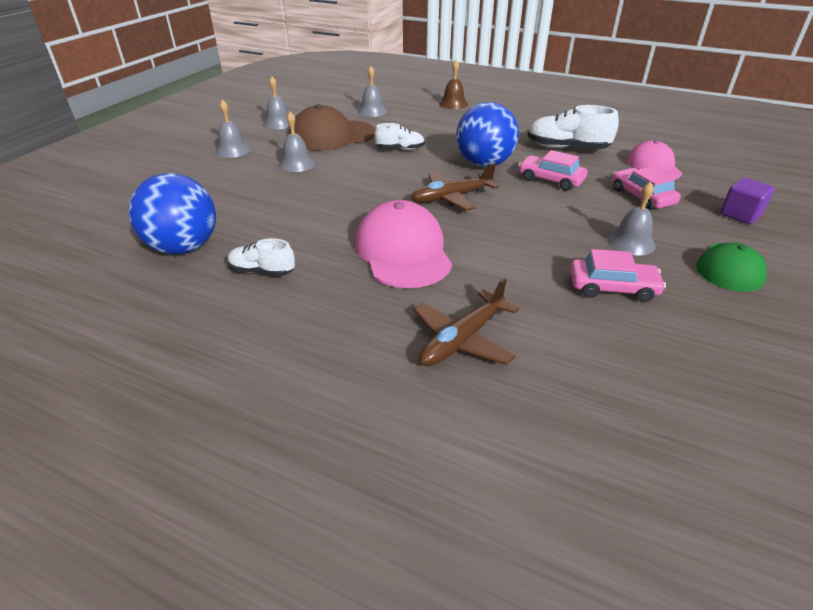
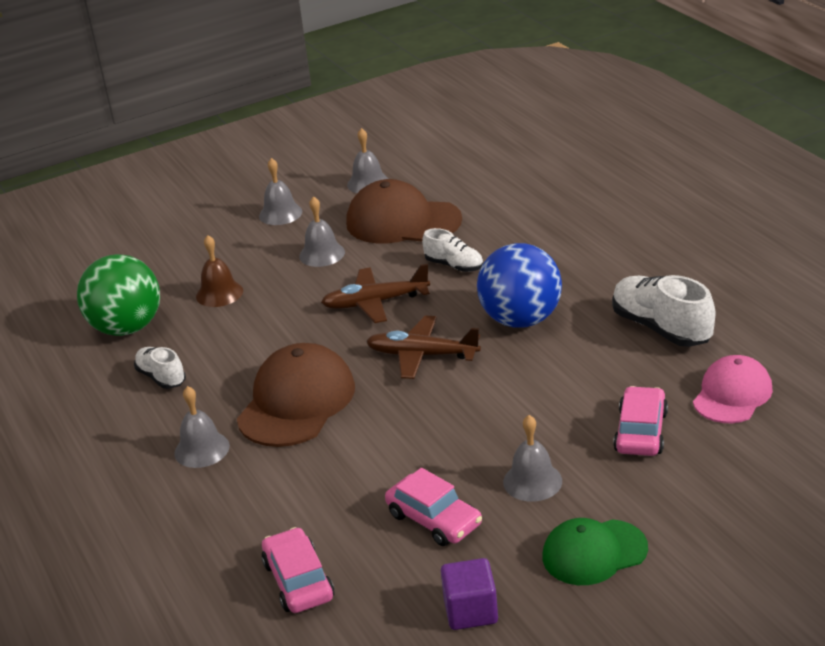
camera: 40 degrees right, 5 degrees down
(184, 247) = (127, 328): blue ball -> green ball
(372, 111) = (497, 191): grey bell -> grey bell (202, 449)
(403, 251) = (296, 402): pink cap -> brown cap
(453, 104) = (618, 205): brown bell -> brown bell (219, 293)
(462, 339) = (240, 508): brown plane -> brown plane (376, 303)
(550, 180) = (566, 369): pink car -> pink car (298, 581)
(740, 215) = (724, 500): purple cube -> purple cube (470, 611)

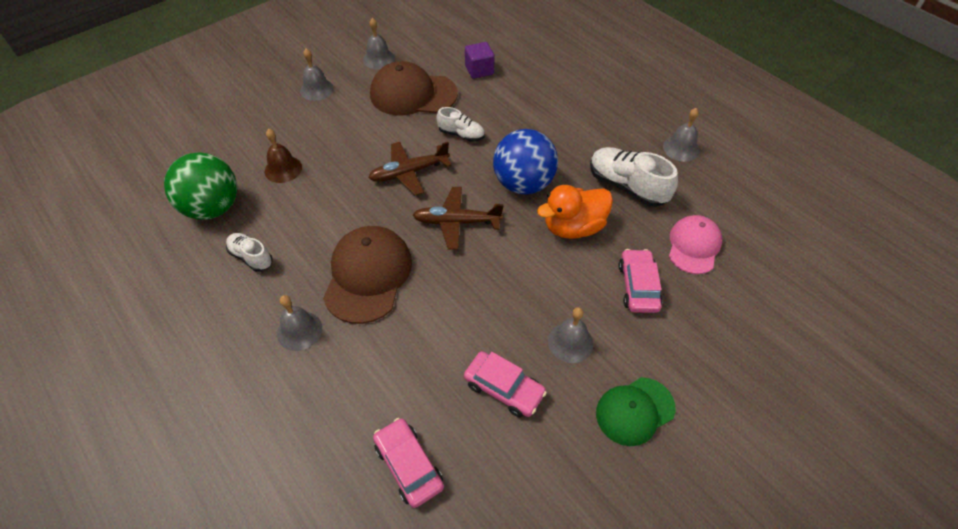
camera: 15 degrees left, 20 degrees up
(322, 254) = (357, 127): grey bell -> grey bell (681, 148)
(470, 611) = (555, 483): purple cube -> purple cube (479, 70)
(574, 367) = (573, 227): none -> orange duck

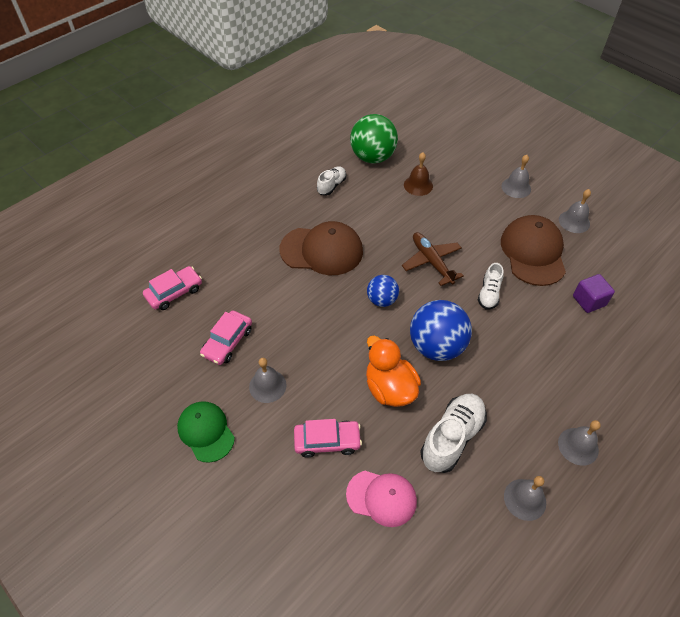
camera: 85 degrees right, 0 degrees up
(299, 330) = (273, 222): grey bell -> grey bell (578, 446)
(457, 222) = (382, 300): brown plane -> blue ball

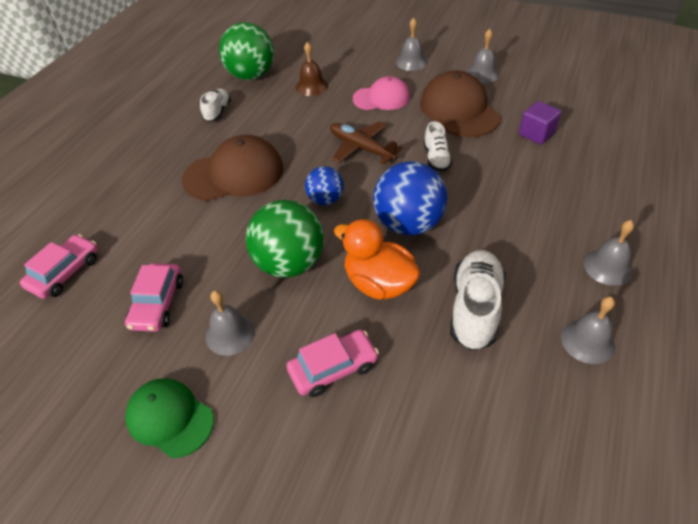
camera: 20 degrees left, 5 degrees down
(331, 346) = (289, 263): none -> green ball
(382, 498) = (430, 406): pink cap -> pink cap (381, 98)

